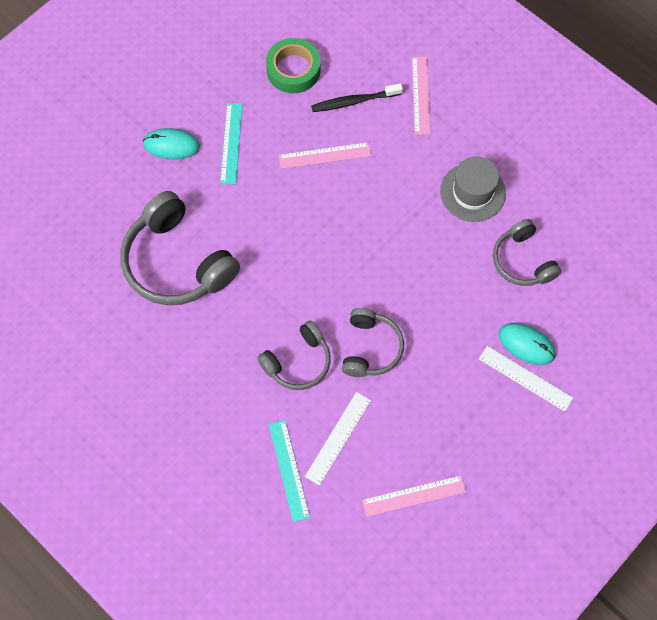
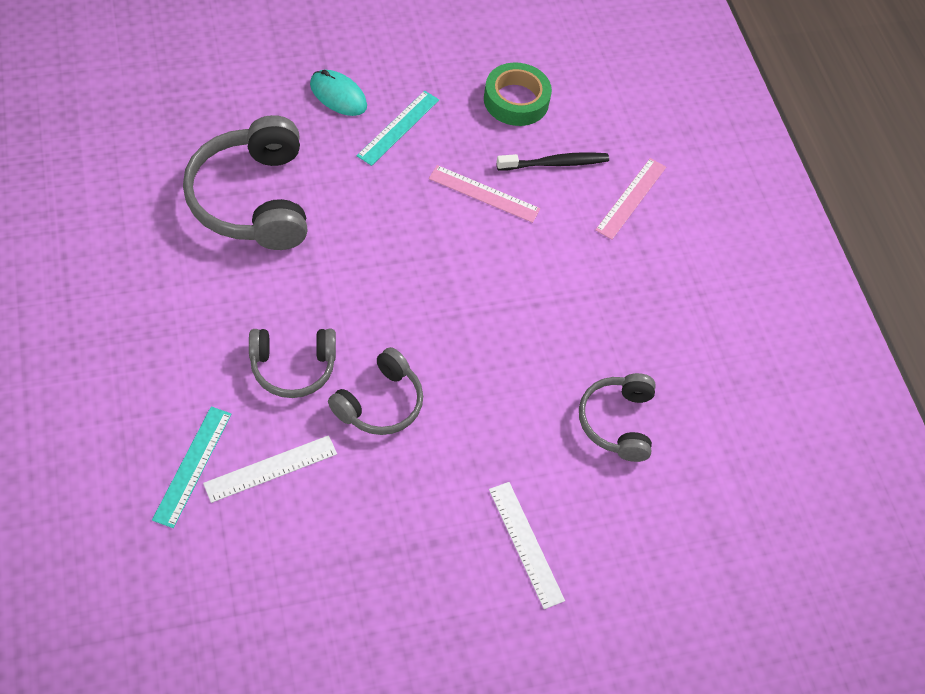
camera: 25 degrees right, 10 degrees down
(354, 101) = (555, 163): black toothbrush -> black toothbrush turned 150 degrees clockwise
(414, 496) = (302, 583): pink ruler -> none
(472, 192) = (614, 321): grey hat -> none
(526, 344) = (555, 509): turquoise mouse -> none

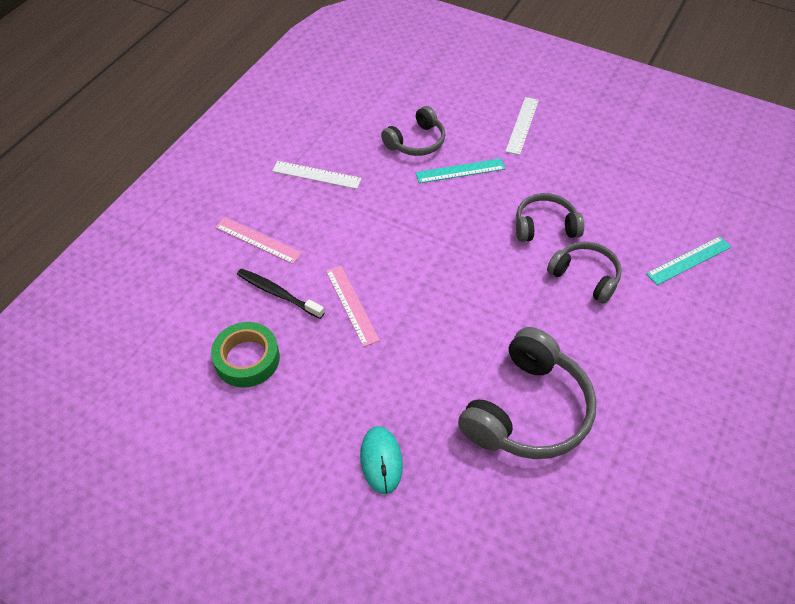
camera: 130 degrees left, 5 degrees down
(270, 468) = (639, 232): white ruler -> white ruler (316, 175)
(398, 127) = (360, 397): turquoise ruler -> turquoise ruler (460, 171)
(631, 198) = (258, 240): pink ruler -> pink ruler turned 45 degrees clockwise

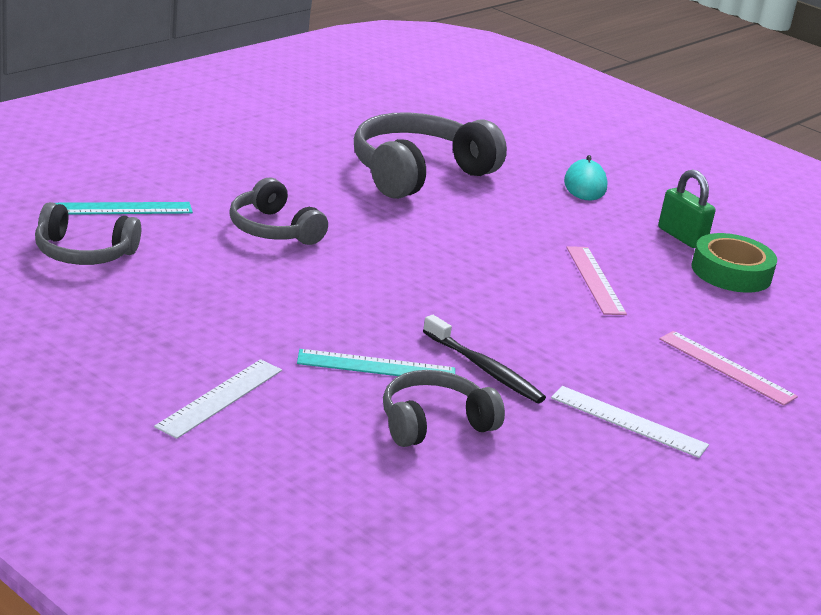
camera: 170 degrees left, 25 degrees down
(278, 293) = (694, 311): black toothbrush -> black toothbrush (484, 369)
(287, 400) = (681, 237): none -> green padlock
(545, 226) = (288, 279): grey headphones -> grey headphones (83, 253)

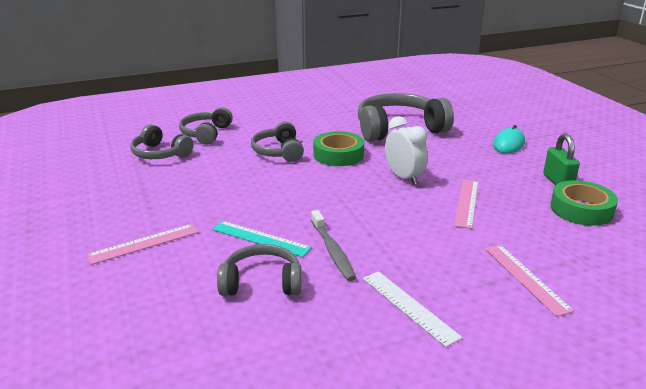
camera: 30 degrees right, 0 degrees up
(122, 208) = (206, 134): turquoise ruler -> grey headphones
(220, 398) = (144, 244): white ruler -> pink ruler
(367, 226) = (338, 155): none -> green tape
(484, 369) = (332, 251): black toothbrush -> grey toothbrush
(488, 252) = (404, 177): none -> white clock

